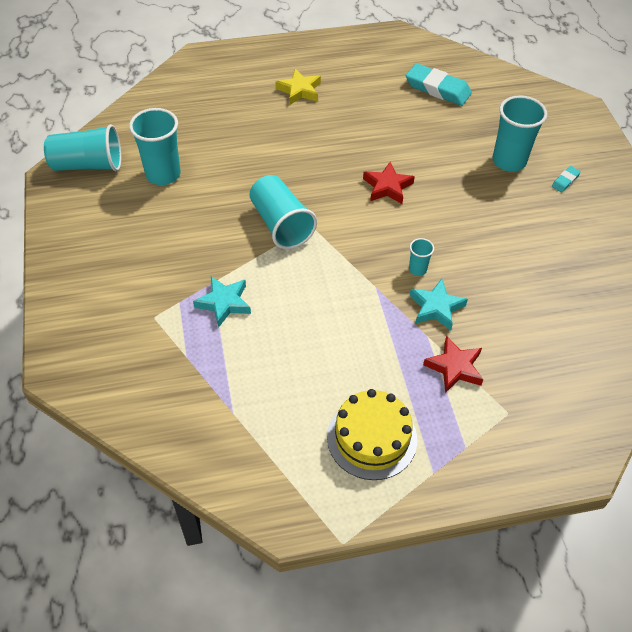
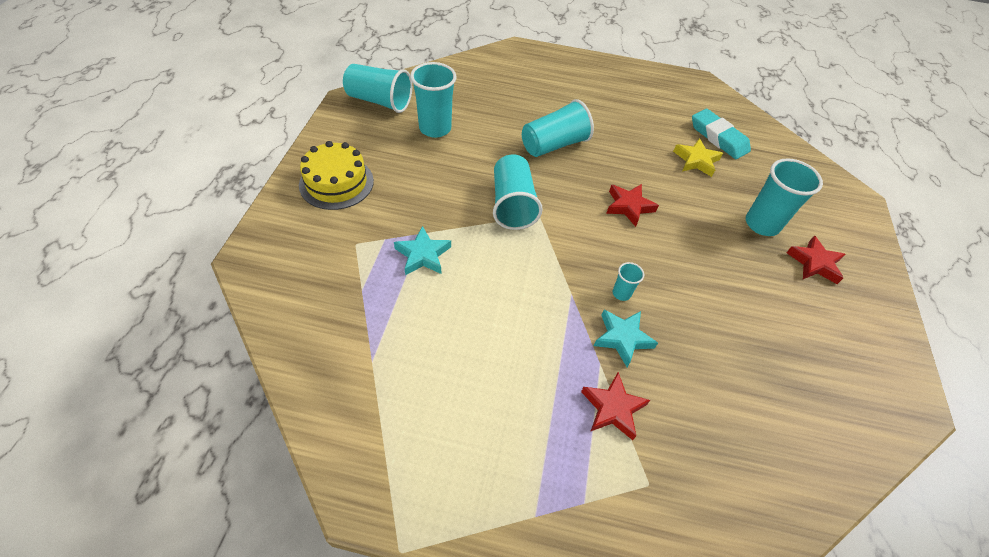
camera: 20 degrees right, 0 degrees up
(289, 150) = (554, 145): none -> turquoise cup
(299, 90) = (589, 100): yellow star -> yellow star (696, 160)
(372, 438) = (490, 447): yellow cake -> yellow cake (336, 183)
(565, 181) = (814, 263): turquoise eraser -> red star

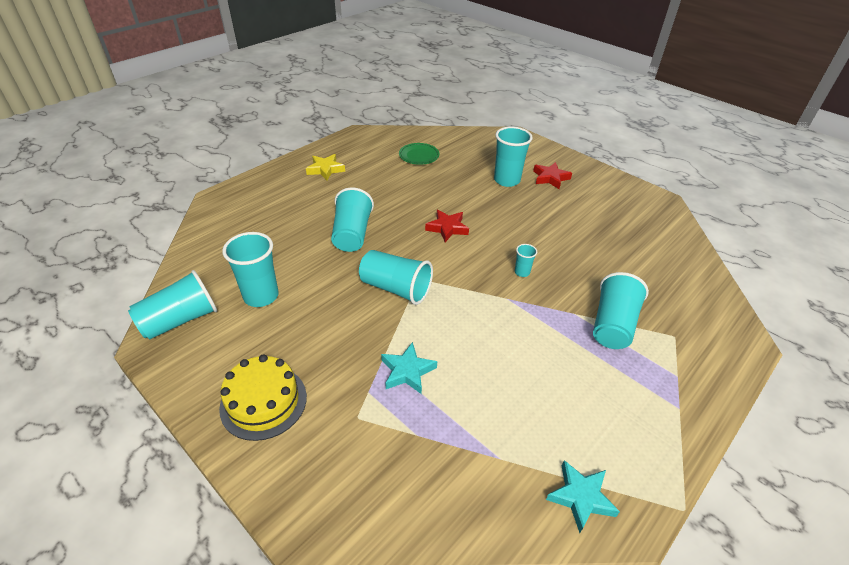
camera: 55 degrees left, 10 degrees down
(613, 408) = (612, 325): red star -> turquoise cup
(622, 338) = (559, 291): turquoise star -> turquoise star (581, 497)
(696, 160) = (431, 176): yellow star -> yellow star (325, 169)
(718, 138) = (419, 155): turquoise eraser -> green plate

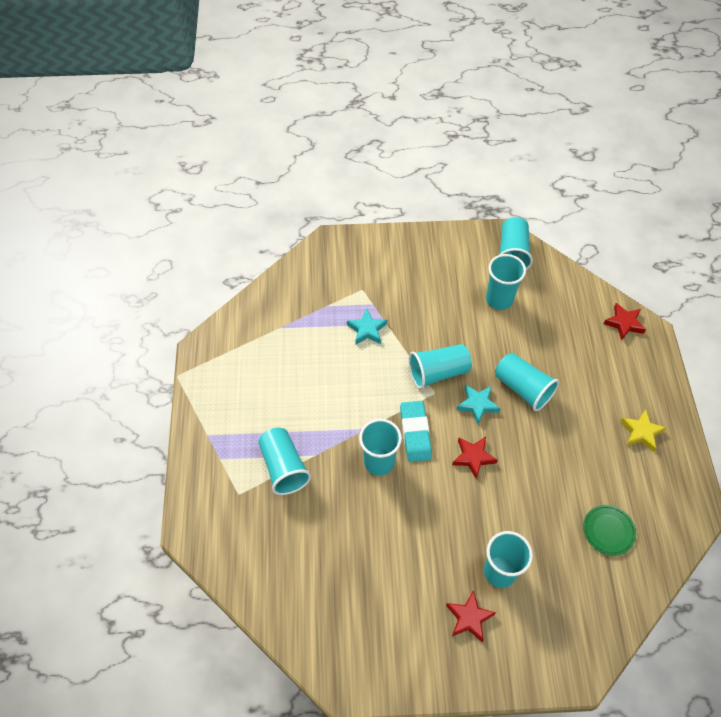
camera: 135 degrees right, 15 degrees up
(219, 213) = (624, 323): none -> red star
(263, 402) = (411, 259): yellow cake -> none
(470, 268) = (415, 433): none -> turquoise eraser
(522, 272) = (379, 462): turquoise cup -> turquoise cup, size x2.09
(581, 497) = (228, 341): turquoise star -> turquoise star (477, 404)

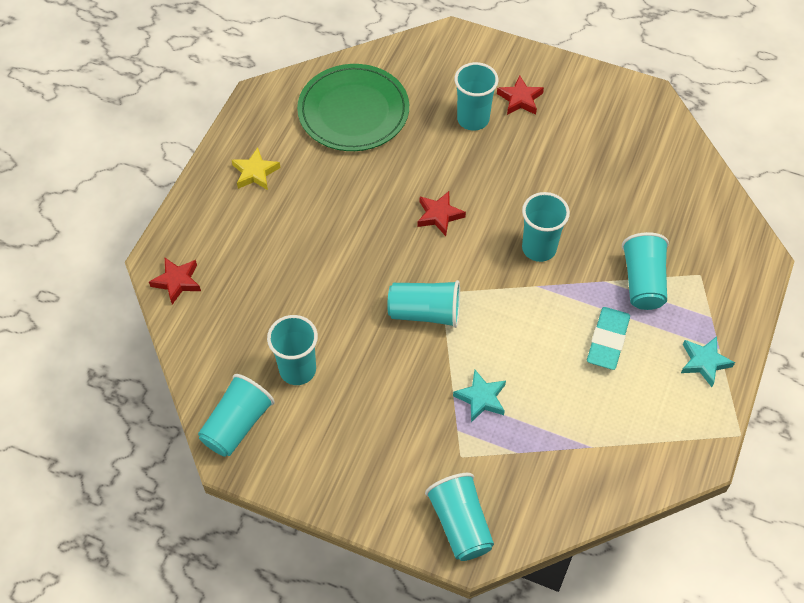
camera: 155 degrees left, 0 degrees up
(415, 433) = (486, 261): turquoise eraser -> turquoise eraser (607, 341)
(477, 404) = (402, 262): turquoise star -> turquoise star (704, 362)
(523, 388) = (343, 259): turquoise cup -> turquoise cup (460, 524)
(608, 531) = (353, 111): green plate -> green plate, size x2.14

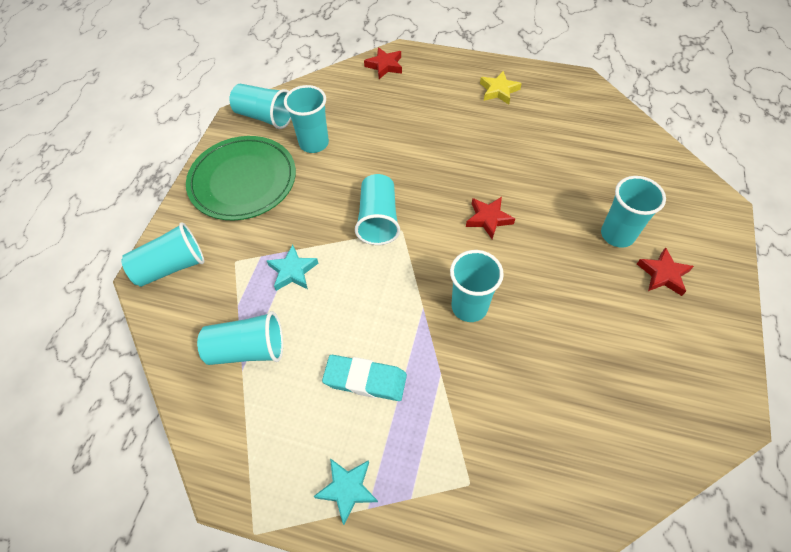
camera: 85 degrees right, 0 degrees up
(353, 111) = (589, 142): green plate -> green plate (243, 181)
(643, 282) = (447, 415): turquoise cup -> turquoise cup (248, 349)

